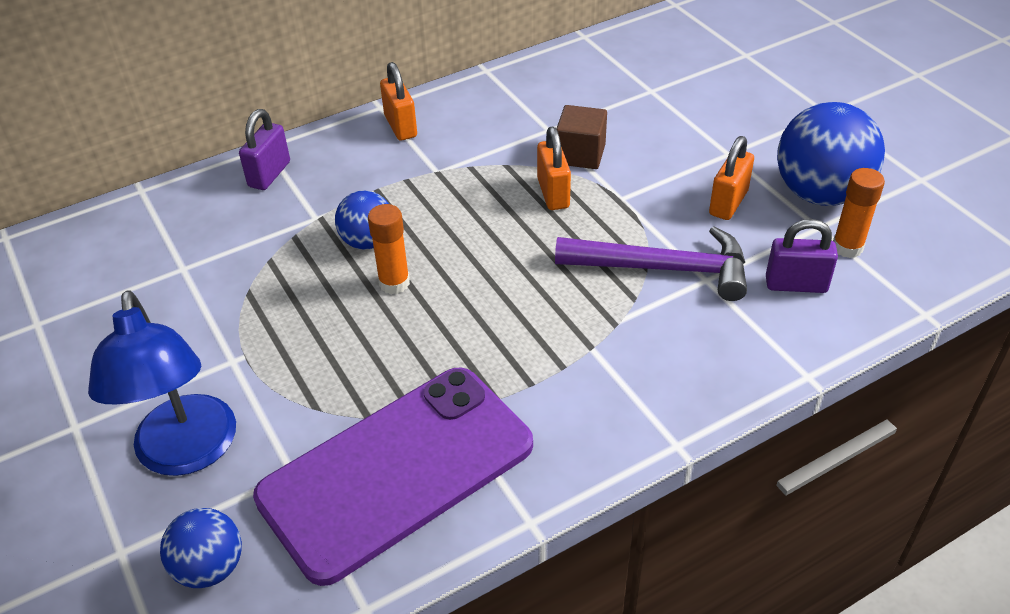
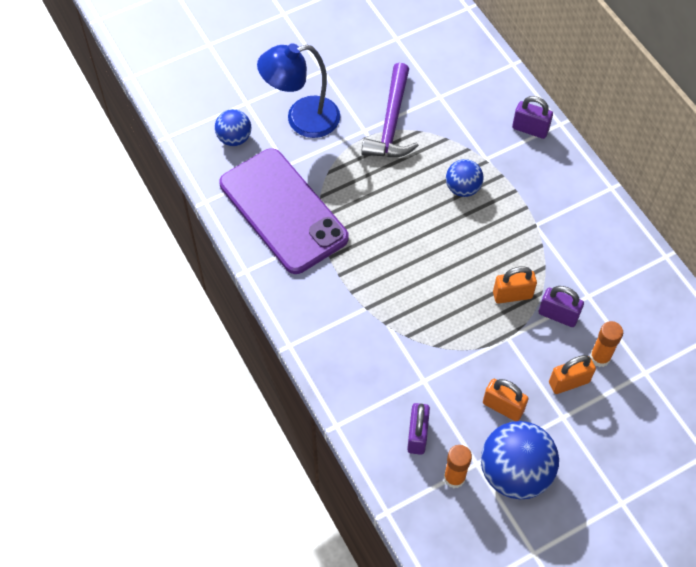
camera: 90 degrees right, 15 degrees up
(394, 283) = (424, 204): orange glue stick -> orange glue stick (600, 357)
(400, 126) = (587, 201): orange padlock -> orange padlock (569, 382)
(580, 154) = (558, 315): brown cube -> purple padlock
(663, 268) = (435, 356): purple hammer -> purple hammer (391, 123)

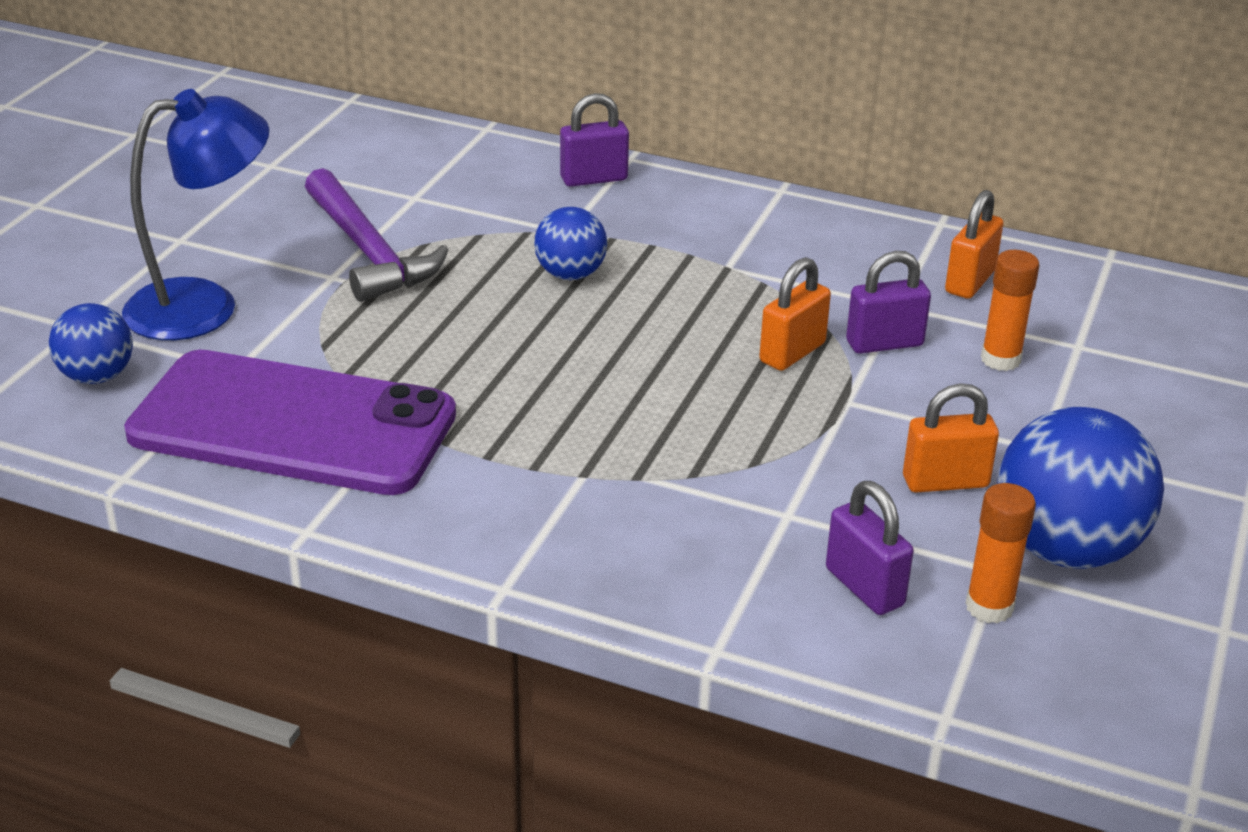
camera: 40 degrees left, 25 degrees down
(302, 119) = (204, 306): blue lamp -> blue lamp turned 150 degrees counterclockwise
(569, 382) = (997, 406): orange padlock -> orange padlock (970, 282)

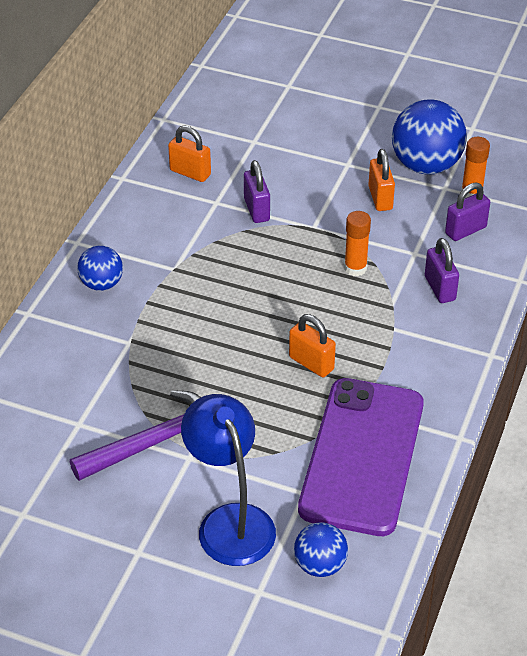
camera: 90 degrees left, 10 degrees up
(570, 274) = (185, 339): blue ball -> blue ball (102, 284)
(594, 179) = (57, 330): purple padlock -> purple padlock (440, 288)
(792, 353) = (268, 245): orange padlock -> orange padlock (311, 363)
(1000, 359) = (269, 169): orange glue stick -> orange glue stick (355, 268)

